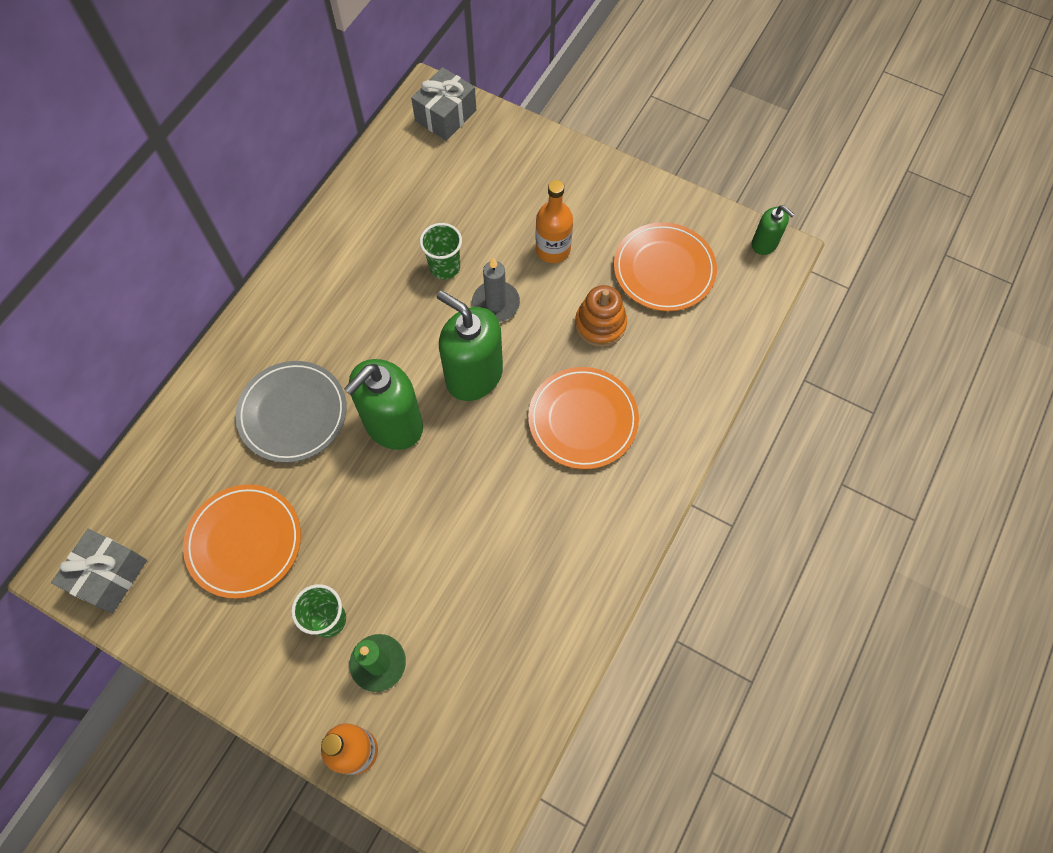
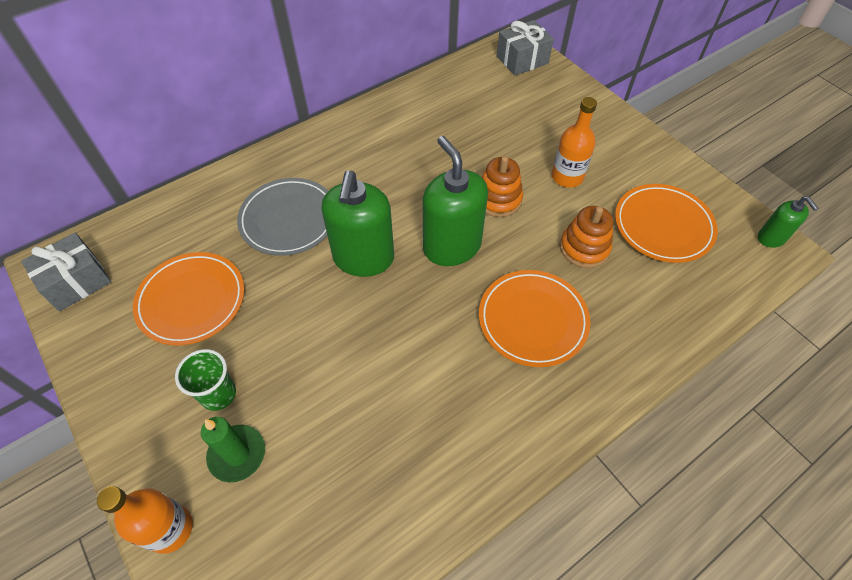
camera: 25 degrees right, 10 degrees down
(393, 424) = (363, 258): green soap dispenser -> green soap dispenser turned 60 degrees counterclockwise
(444, 267) = (468, 159): green cup -> none
(496, 303) = (498, 199): grey candle -> orange stacking toy

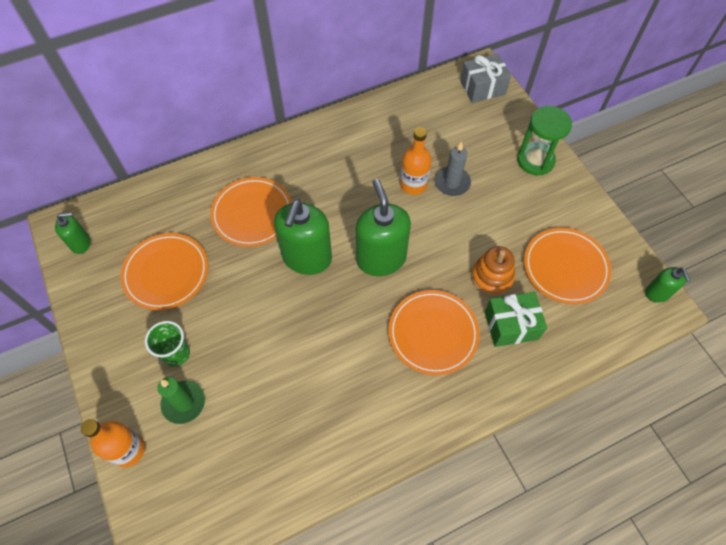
camera: 10 degrees right, 5 degrees up
(77, 282) = (81, 243): grey gift -> green soap dispenser
(288, 219) = (252, 214): grey plate -> orange plate
(498, 199) = (429, 221): orange stacking toy -> none
(513, 156) = (452, 183): none -> grey candle
(567, 177) = (494, 209): orange bottle -> orange bottle (413, 184)
(598, 122) = (535, 160): none -> green hourglass
(620, 297) = (511, 325): none -> green gift

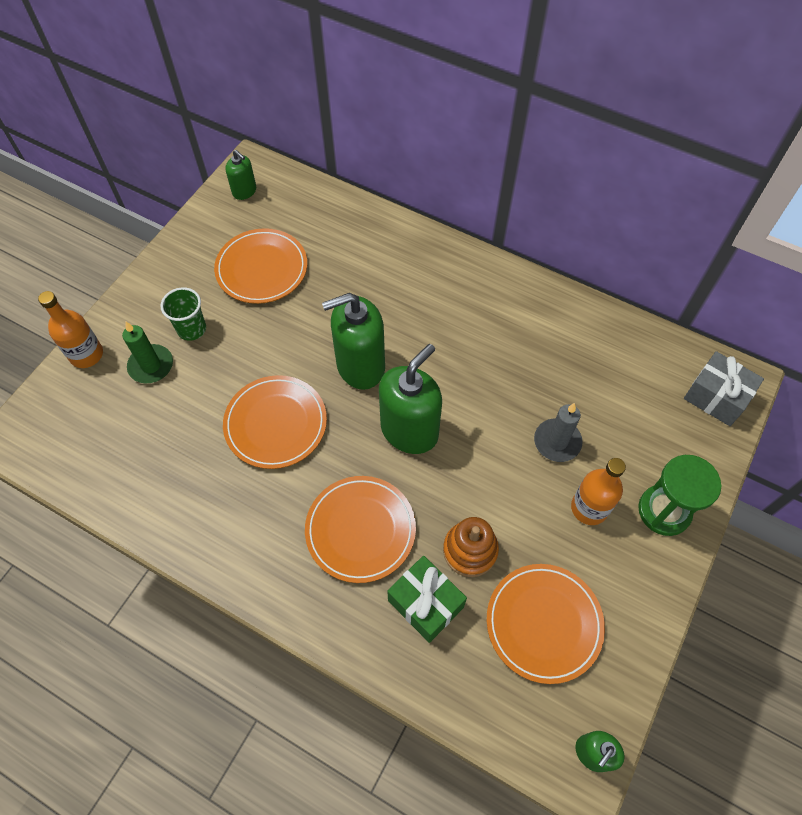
camera: 55 degrees right, 0 degrees up
(252, 214) = (372, 291): orange plate -> orange plate (276, 424)
(413, 184) = (523, 406): orange bottle -> orange bottle (589, 508)

